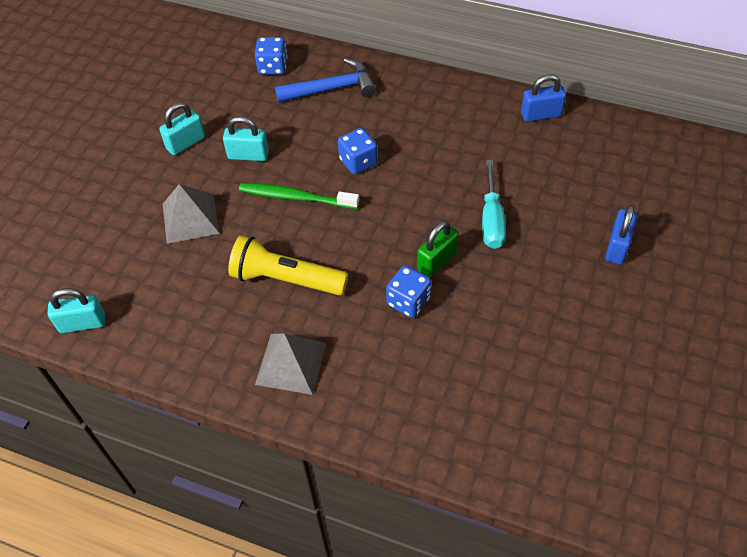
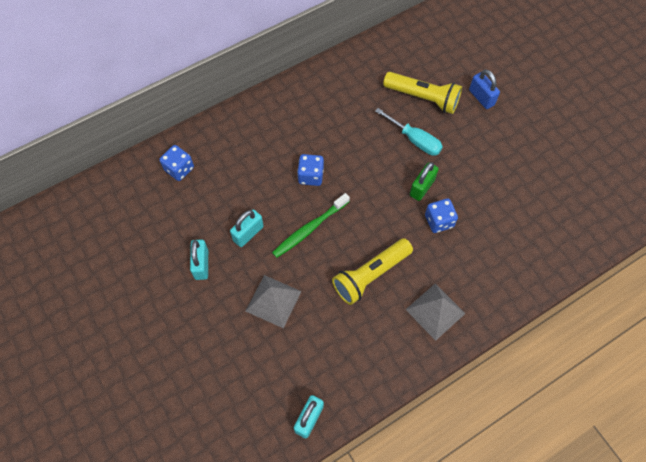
camera: 55 degrees left, 10 degrees up
(332, 89) = (233, 149): blue hammer -> none
(437, 261) = (422, 187): green padlock -> green padlock turned 45 degrees clockwise
(541, 114) = (358, 60): blue padlock -> none
(554, 195) = (423, 98): none -> yellow flashlight

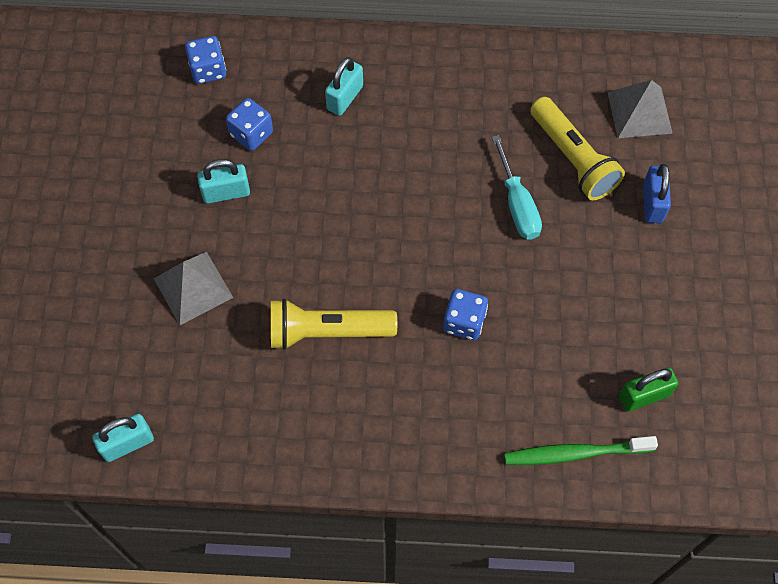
camera: 35 degrees right, 0 degrees up
(201, 264) = (147, 195): turquoise padlock -> turquoise padlock (345, 98)
(310, 228) = (300, 232): green toothbrush -> green toothbrush (575, 453)
(311, 176) = (352, 170): blue dice -> blue dice (251, 134)
(422, 187) = (477, 268): green padlock -> green padlock (644, 396)
(435, 311) = (369, 424): grey pyramid -> grey pyramid (639, 112)

